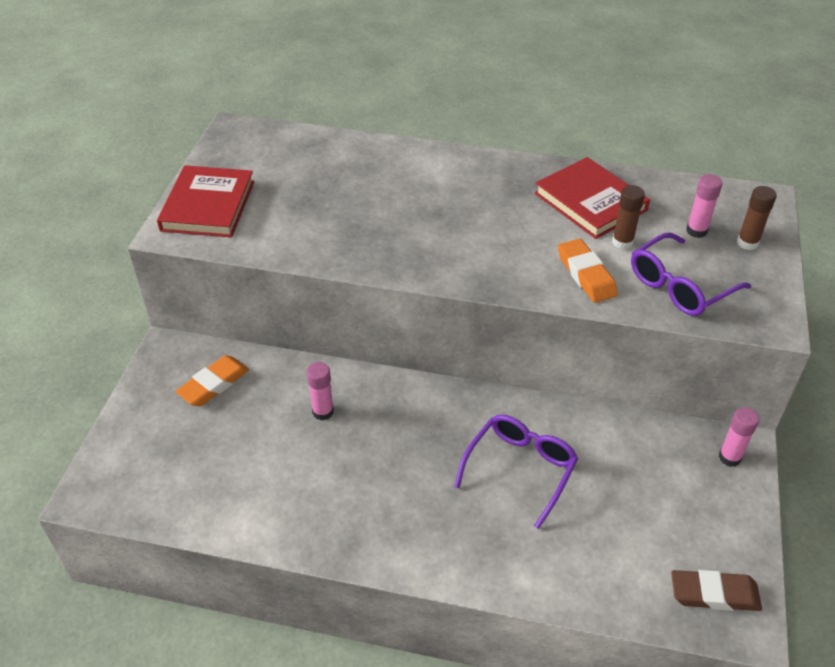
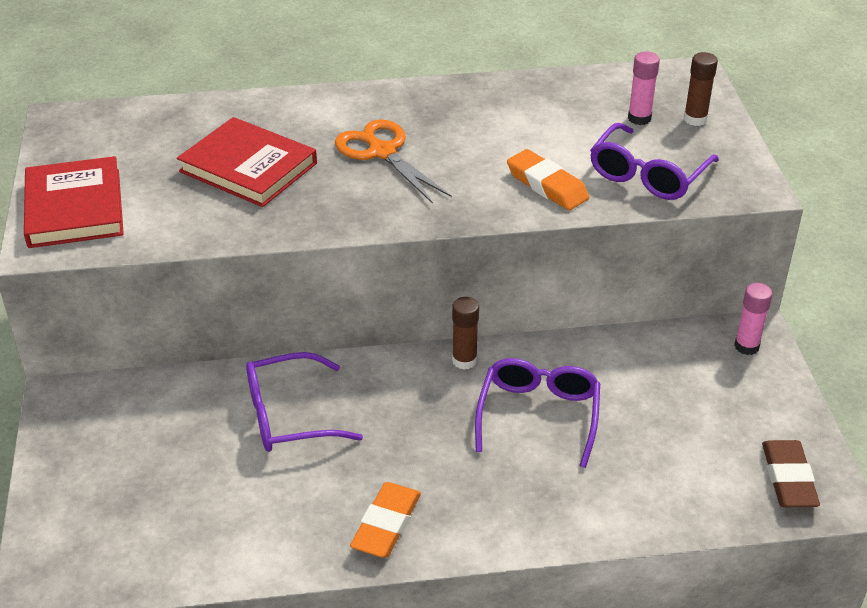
camera: 20 degrees left, 5 degrees down
(214, 384) = (140, 421): orange eraser -> orange eraser (386, 524)
(323, 412) = (288, 416): pink glue stick -> purple glasses
(462, 212) = (382, 152): none -> orange scissors
(590, 202) = (516, 113): red book -> red book (248, 167)
(622, 242) = (569, 145): brown glue stick -> brown glue stick (464, 360)
(714, 594) = (788, 478): brown eraser -> brown eraser turned 75 degrees counterclockwise

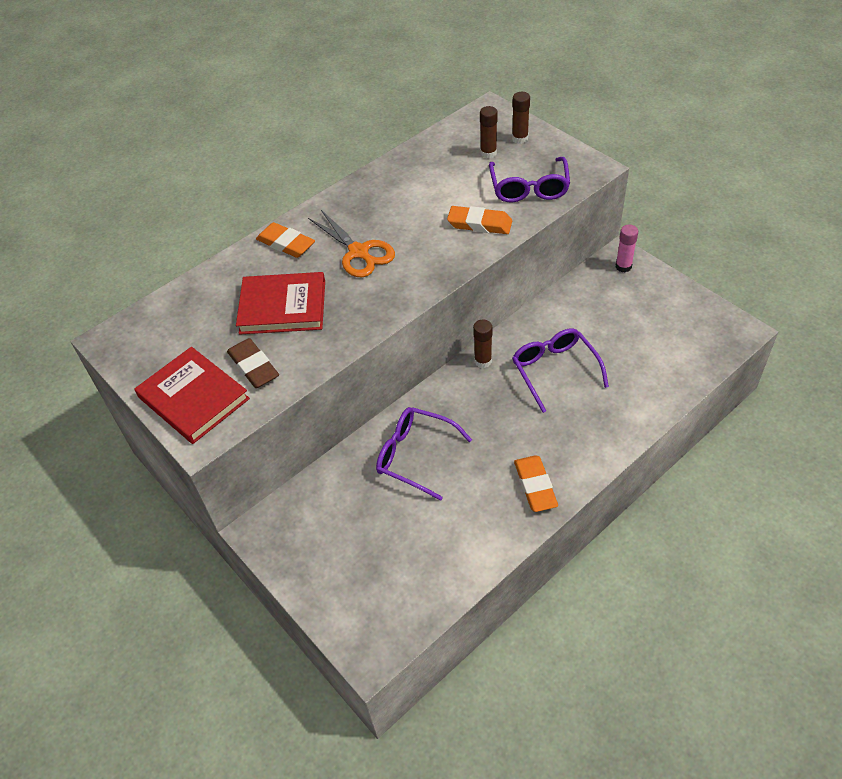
camera: 30 degrees left, 10 degrees up
(288, 416) = (415, 455): purple glasses -> purple glasses turned 75 degrees clockwise
(317, 110) = (286, 244): none -> orange eraser
(382, 152) = (358, 252): orange scissors -> orange scissors turned 150 degrees counterclockwise
(639, 118) = (488, 153): pink glue stick -> brown glue stick
(788, 478) = (710, 332): brown eraser -> brown eraser (253, 367)

